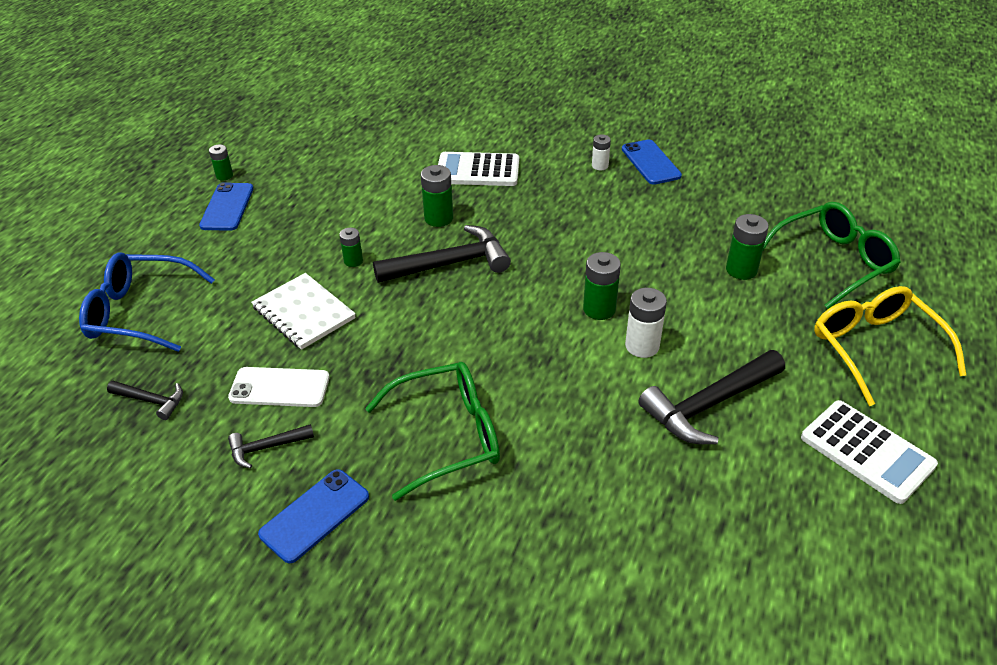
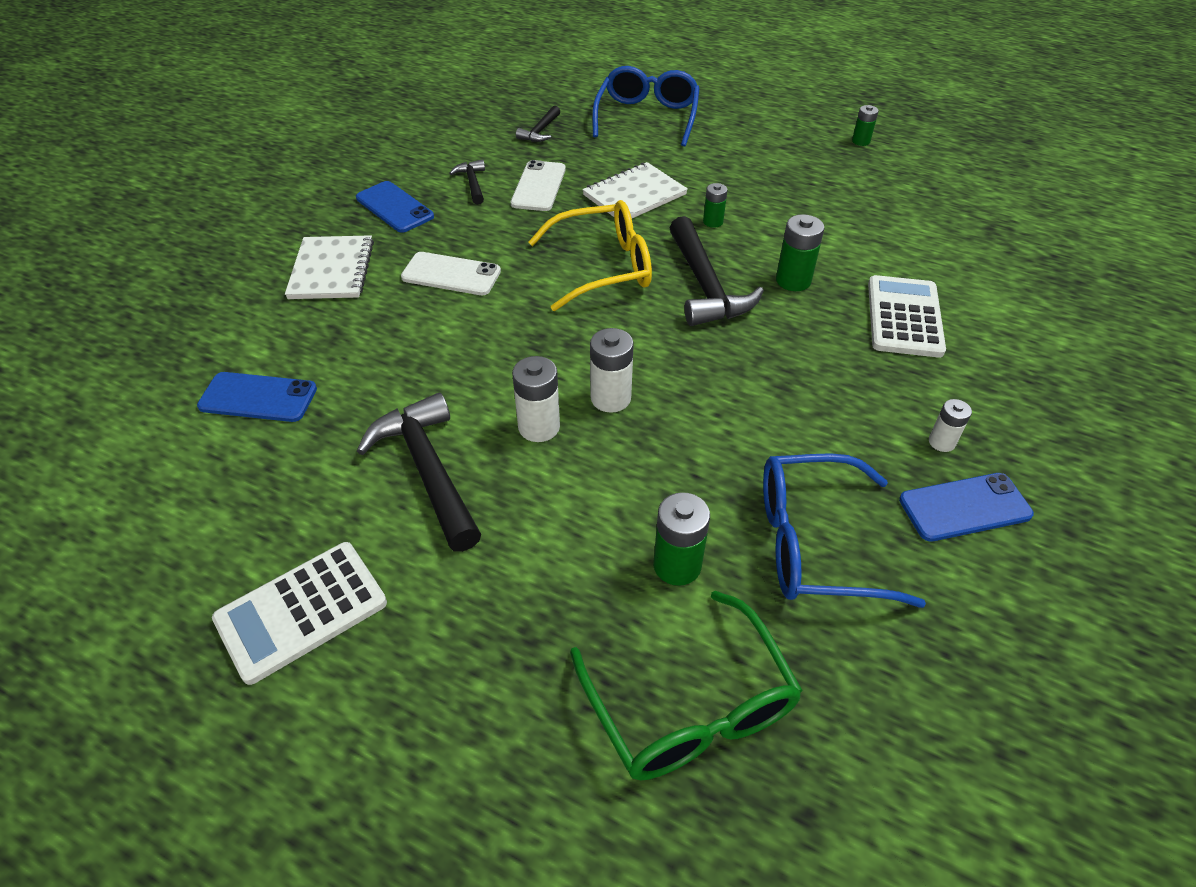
camera: 95 degrees right, 5 degrees up
(227, 207) = (804, 146): blue phone -> blue phone (258, 397)
(446, 548) = (332, 270): none -> white notebook
(447, 436) = (451, 274): green glasses -> white phone
(599, 309) = (610, 398): green battery -> white battery
(700, 216) = (816, 543): none -> blue glasses
(876, 349) = (474, 694): yellow glasses -> yellow glasses (602, 267)

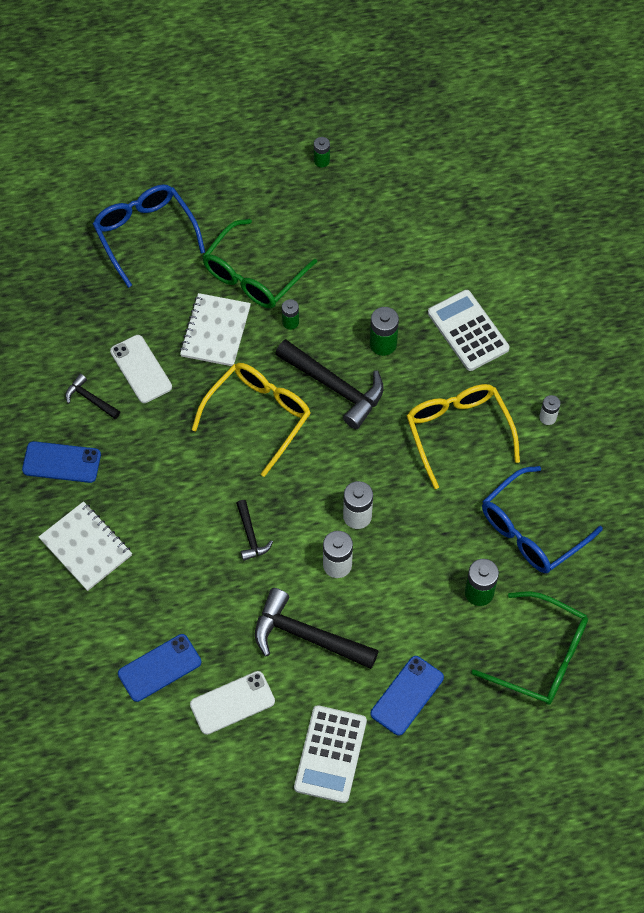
camera: 40 degrees left, 15 degrees up
(451, 274) = (168, 493): white phone -> white phone (232, 703)
(540, 131) = (80, 307): black hammer -> black hammer (250, 535)
(713, 178) = (253, 275): none -> green glasses
(808, 393) = (458, 433): none -> yellow glasses
(964, 507) = (584, 454): blue phone -> blue phone (407, 695)

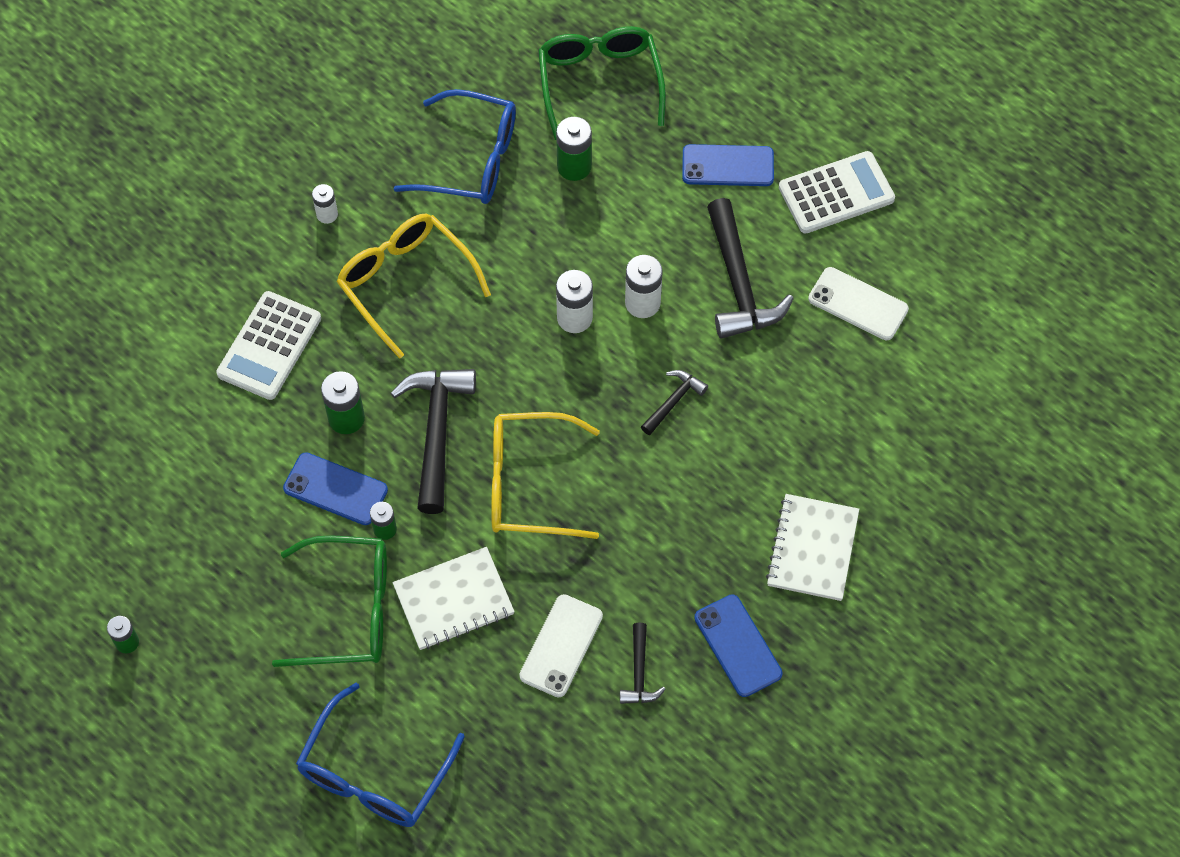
camera: 125 degrees left, 0 degrees up
(159, 668) = (878, 390): blue phone -> blue phone (335, 489)
(458, 433) = (406, 284): yellow glasses -> yellow glasses turned 105 degrees clockwise

